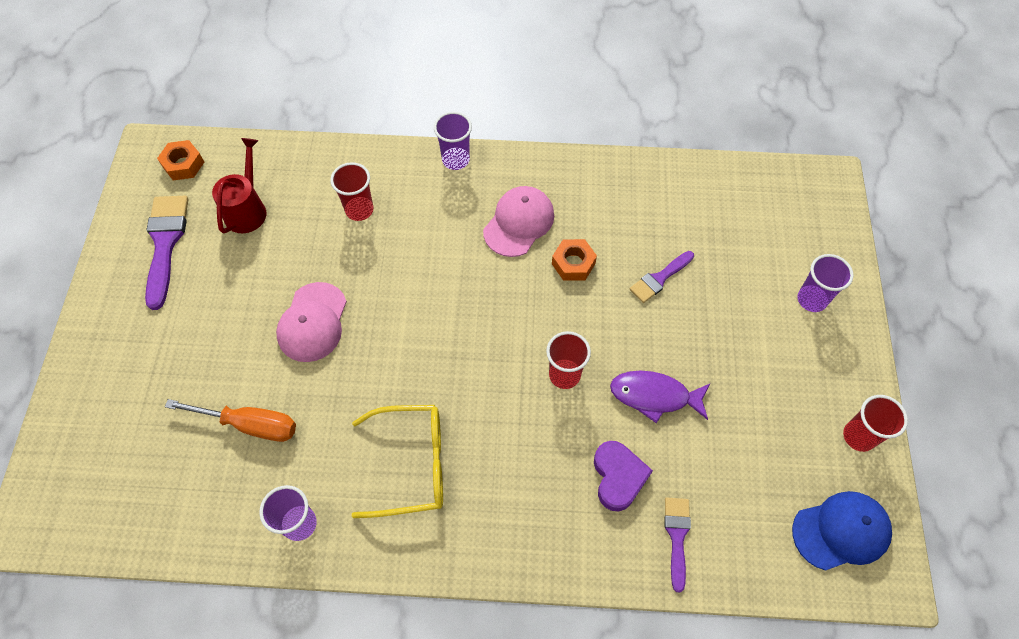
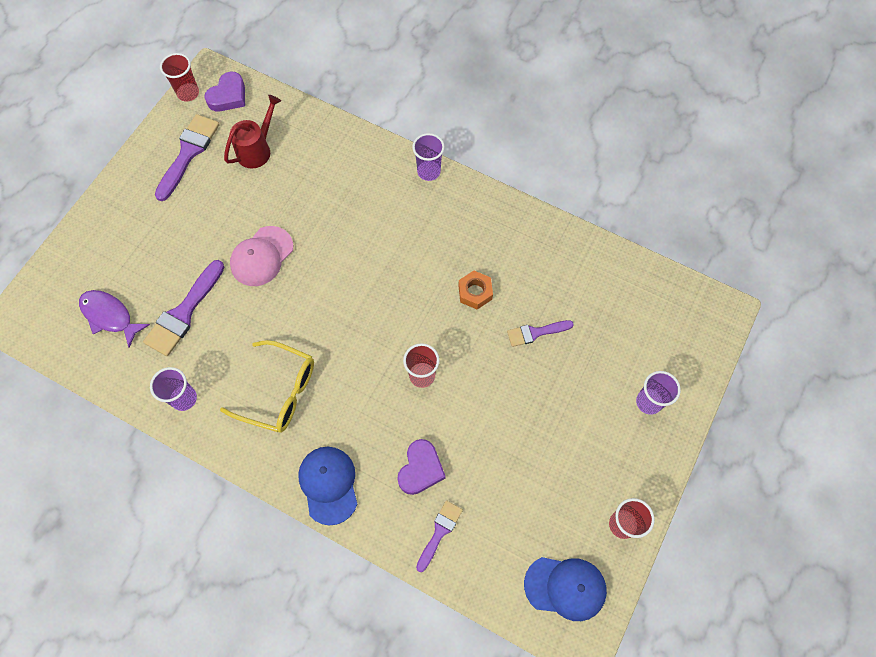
camera: 25 degrees right, 5 degrees up
(183, 164) = (228, 96): orange nut -> purple heart
(249, 424) = (184, 313): orange screwdriver -> purple brush
(359, 210) = (337, 183): red cup -> red cup (188, 93)
(519, 223) = (450, 242): pink cap -> none
(525, 543) = (328, 484): none -> blue cap
(654, 396) = (481, 421): purple fish -> purple fish (110, 316)

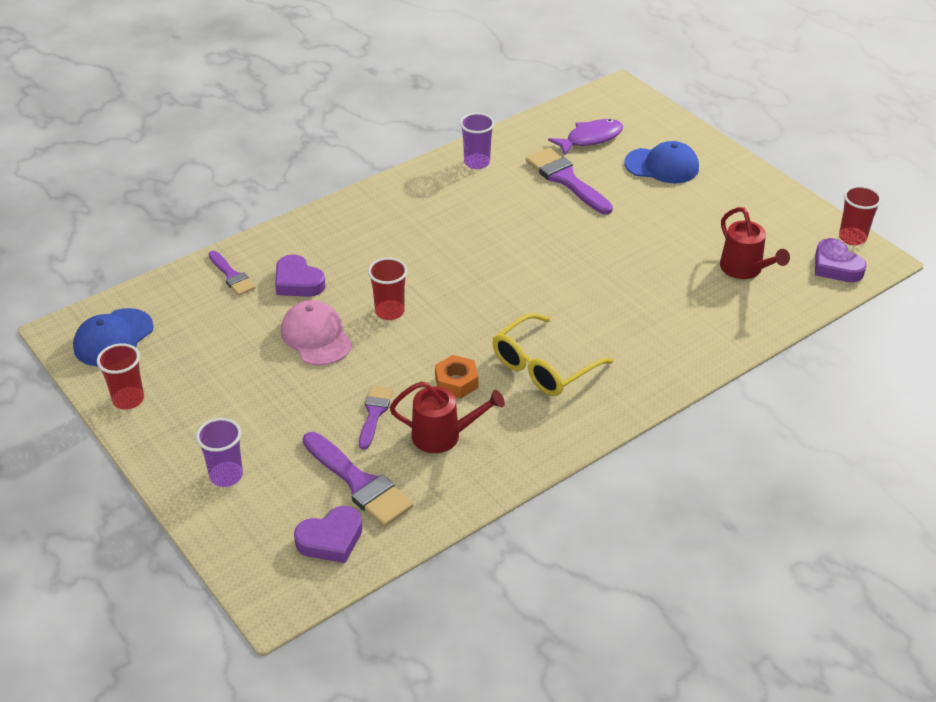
camera: 115 degrees right, 25 degrees down
(188, 153) = (764, 221): purple brush -> purple brush (359, 483)
(262, 256) = (600, 240): pink cap -> pink cap (316, 336)
(279, 392) = (442, 217): yellow glasses -> yellow glasses (543, 366)
(328, 484) = (331, 223): blue cap -> blue cap (662, 166)
(428, 171) = (643, 397): purple cup -> none
(531, 277) = (444, 436): none -> red watering can
(658, 304) = (331, 539): none -> purple heart

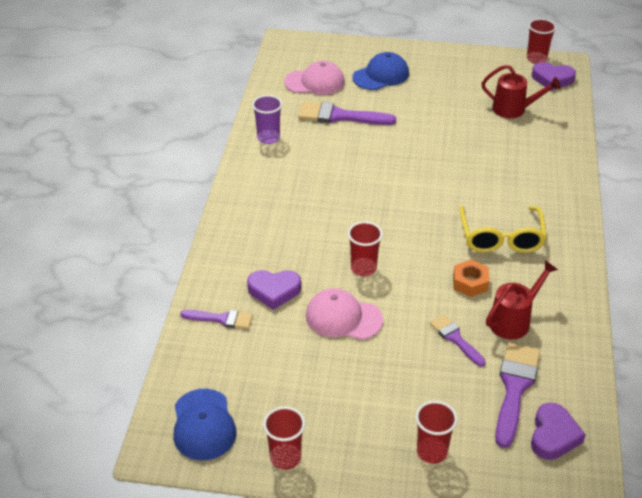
camera: 45 degrees left, 0 degrees up
(226, 476) = (432, 452): purple cup -> red cup
(359, 483) = (515, 388): purple brush -> purple brush turned 75 degrees counterclockwise
(590, 138) = (315, 82): purple fish -> pink cap

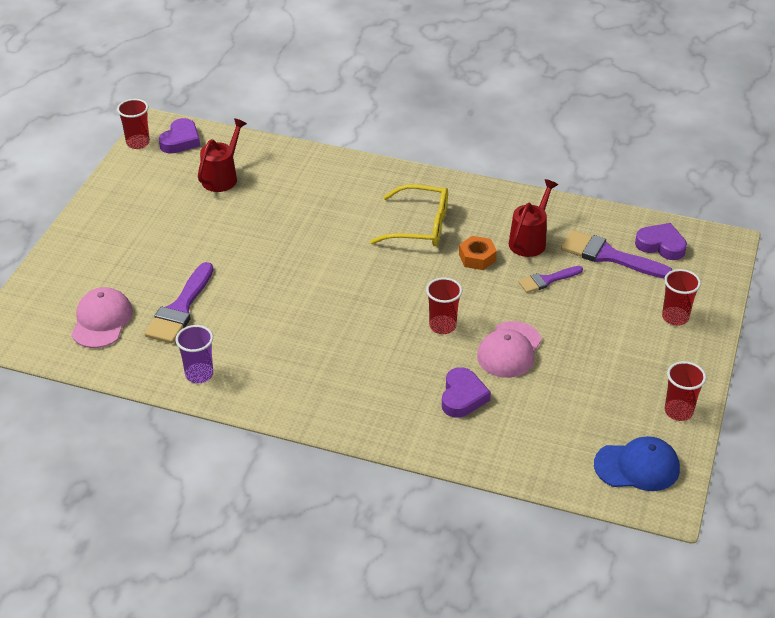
camera: 80 degrees left, 0 degrees up
(221, 319) = (497, 442): purple brush -> none
(381, 75) = (113, 263): blue cap -> none
(514, 320) = (530, 240): red watering can -> red watering can turned 60 degrees clockwise

